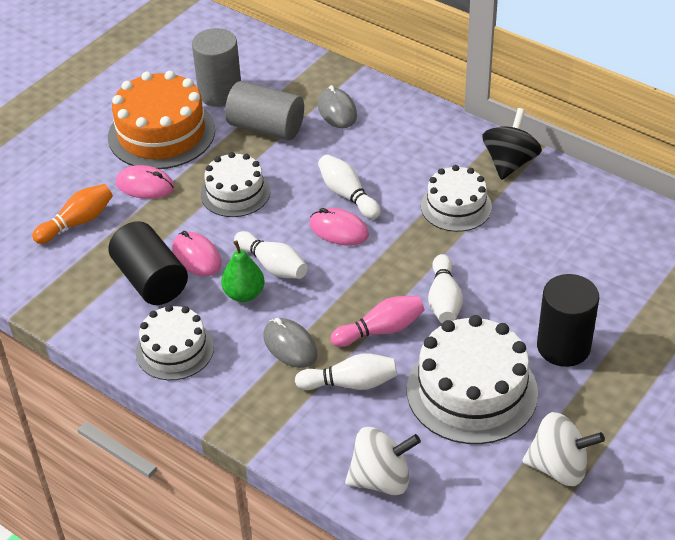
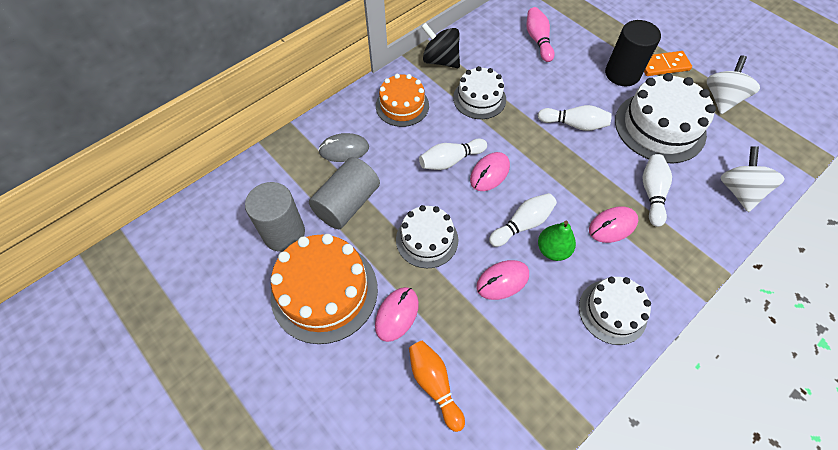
camera: 80 degrees left, 15 degrees up
(151, 280) = (526, 322): black cylinder -> none
(290, 345) = (612, 226): grey mouse -> pink mouse
(381, 330) = (600, 166): pink bowling pin -> pink bowling pin (538, 40)
(418, 143) = (402, 105): none -> orange cake
(603, 395) = (663, 65): none -> orange domino

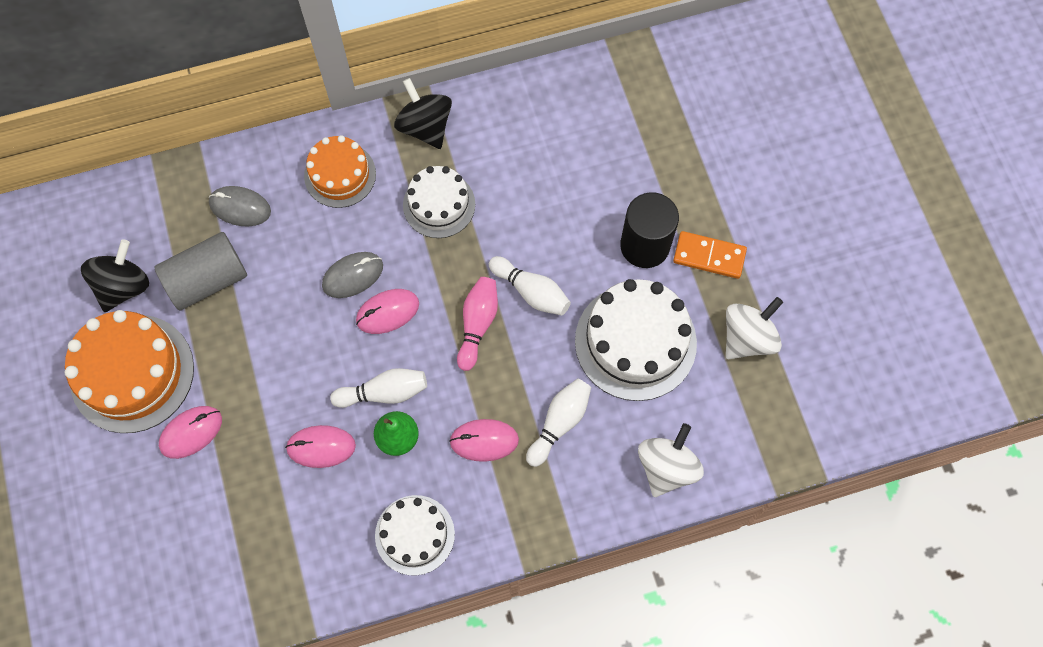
camera: 25 degrees right, 10 degrees up
(284, 233) = (123, 286): grey cylinder -> black spinning top
(427, 239) = (269, 363): white cake -> none
(434, 384) = (188, 521): orange bowling pin -> none
(450, 160) = (352, 276): white bowling pin -> grey mouse
(538, 40) = (570, 147): pink bowling pin -> pink bowling pin (477, 324)

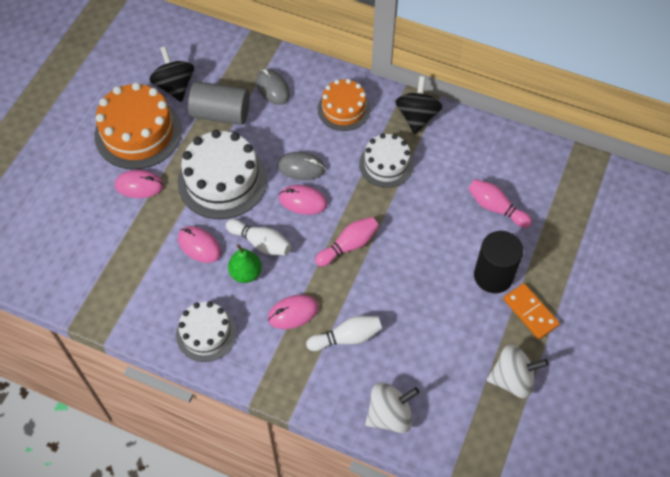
camera: 40 degrees right, 10 degrees down
(123, 286) = (175, 86): black spinning top -> black spinning top turned 90 degrees counterclockwise
(484, 441) = (293, 313): pink mouse -> pink mouse turned 60 degrees counterclockwise
(531, 292) = (397, 251): white bowling pin -> none
(588, 170) = (496, 208): none -> pink bowling pin
(635, 342) = (436, 327): white cake -> white cake (222, 180)

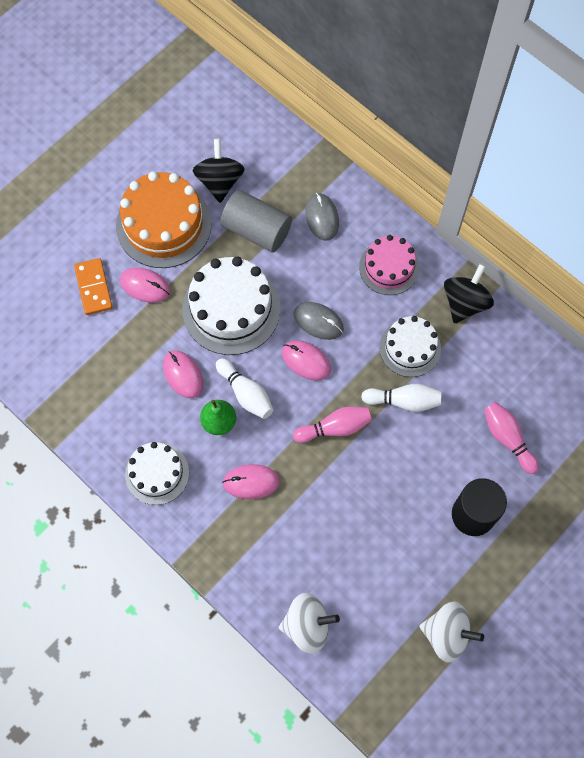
camera: 20 degrees right, 10 degrees up
(343, 109) = (389, 267): orange cake -> pink cake
(347, 337) = (295, 528): white bowling pin -> white bowling pin (404, 401)
(530, 312) = (495, 568): orange domino -> orange domino (93, 287)

